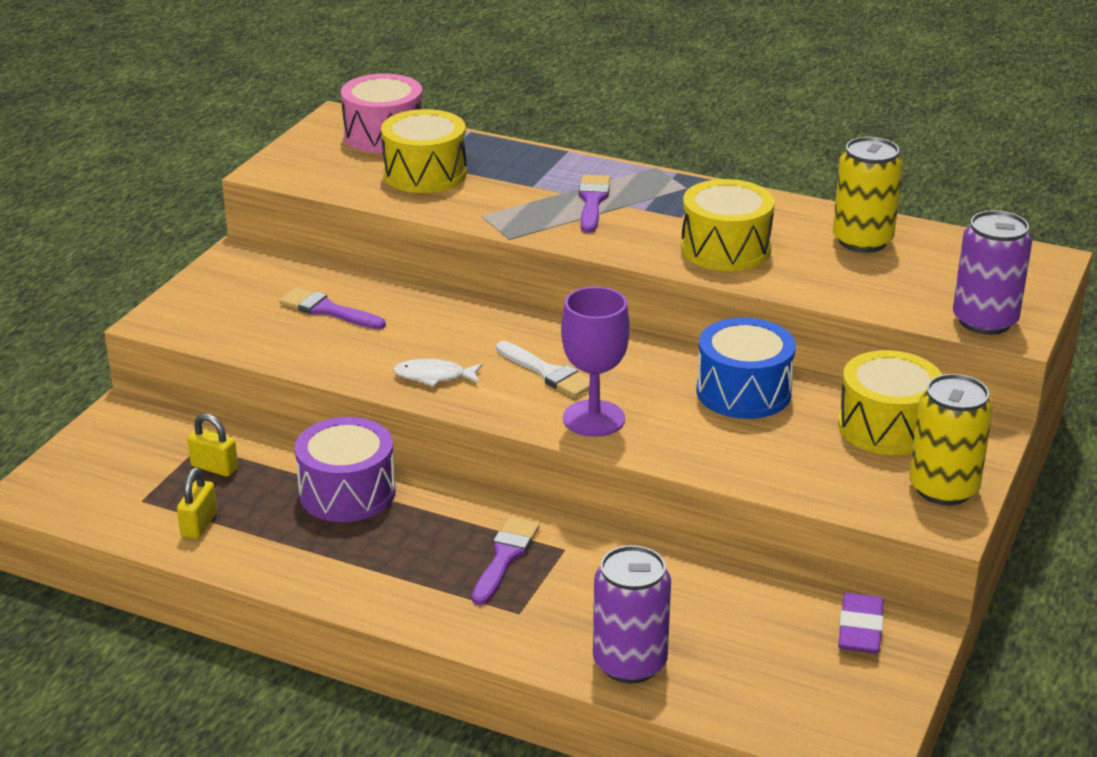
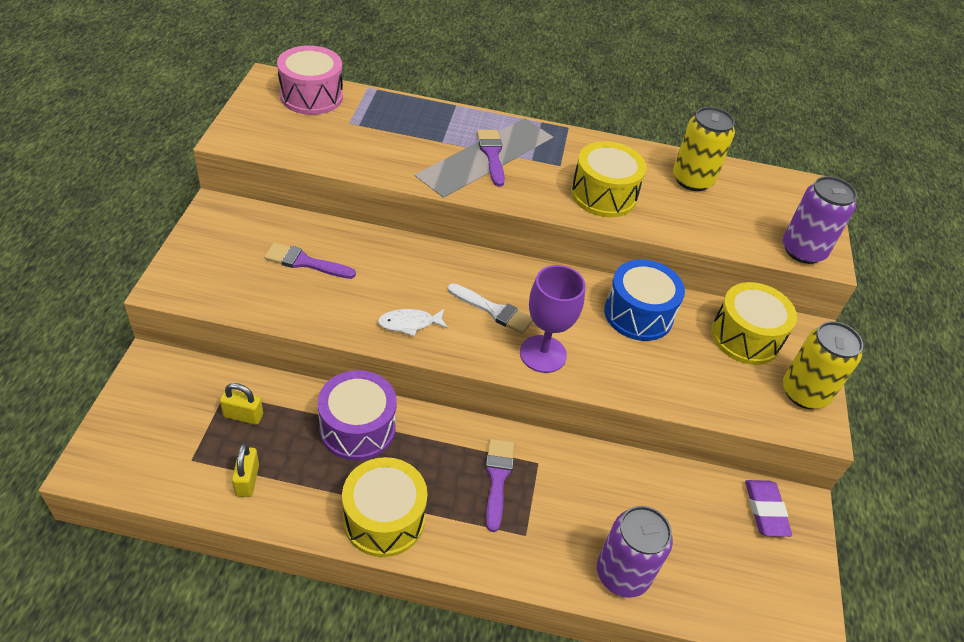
camera: 20 degrees left, 15 degrees up
(425, 173) = (356, 134): yellow drum -> yellow drum (384, 519)

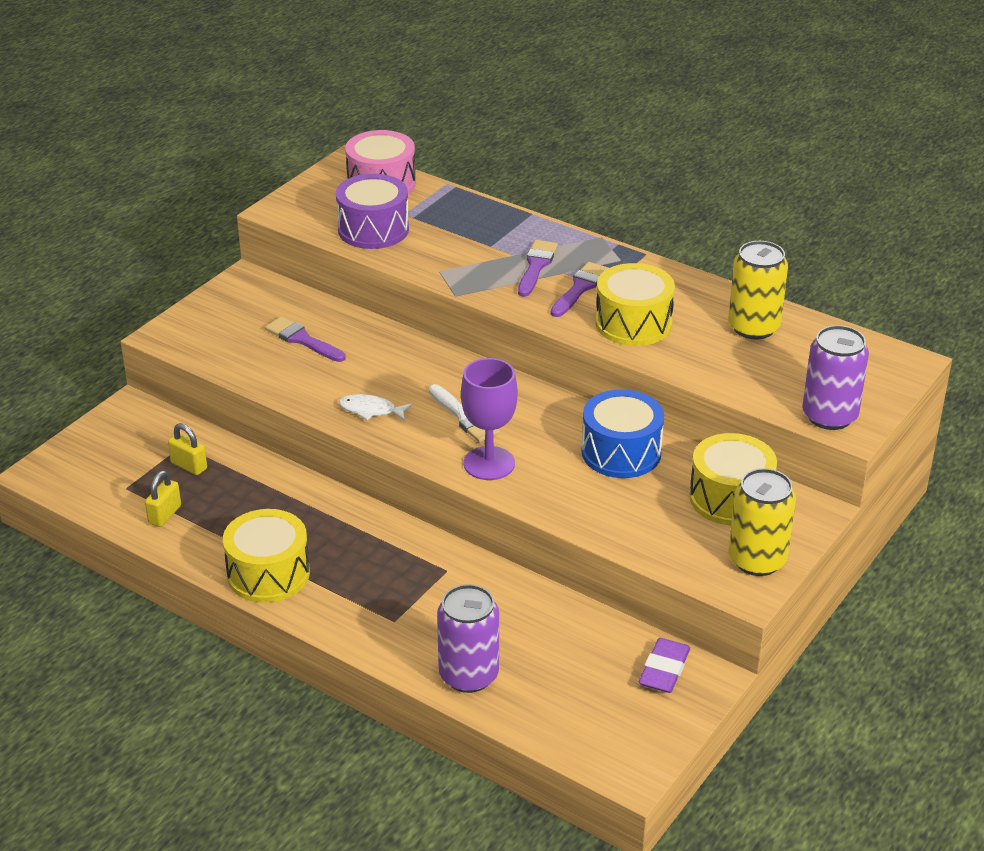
camera: 30 degrees right, 10 degrees down
(357, 428) = (287, 500): purple drum -> purple drum (373, 229)
(497, 478) = (397, 572): purple brush -> purple brush (580, 288)

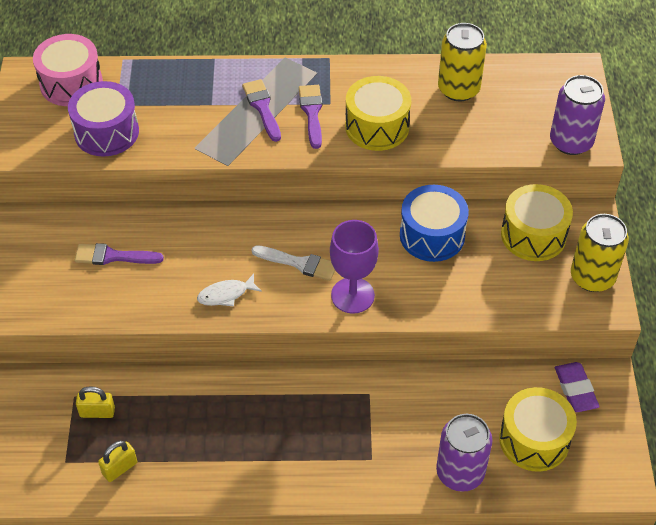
camera: 35 degrees left, 15 degrees up
(164, 515) = (119, 468): yellow padlock -> yellow padlock turned 60 degrees clockwise
(268, 574) = (247, 473): yellow drum -> yellow drum (534, 439)

